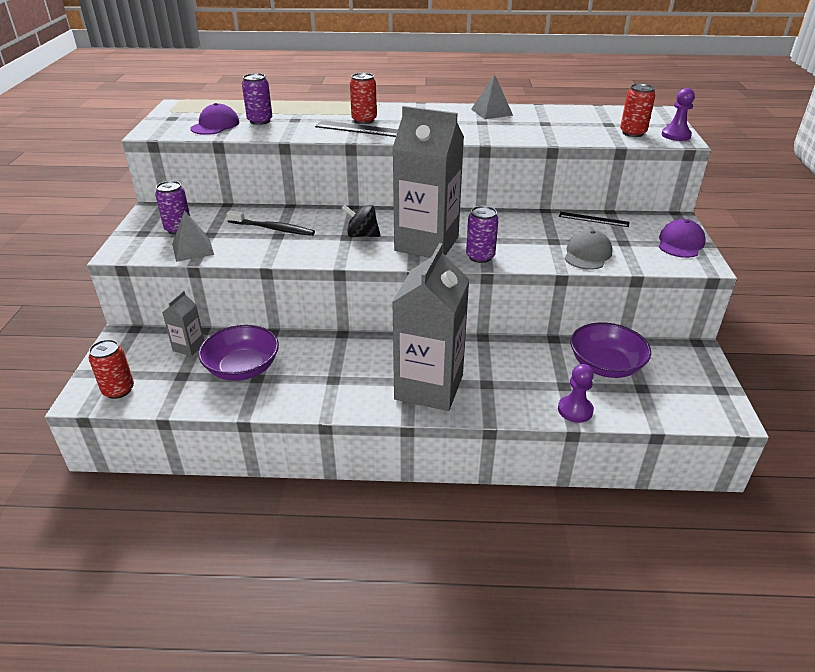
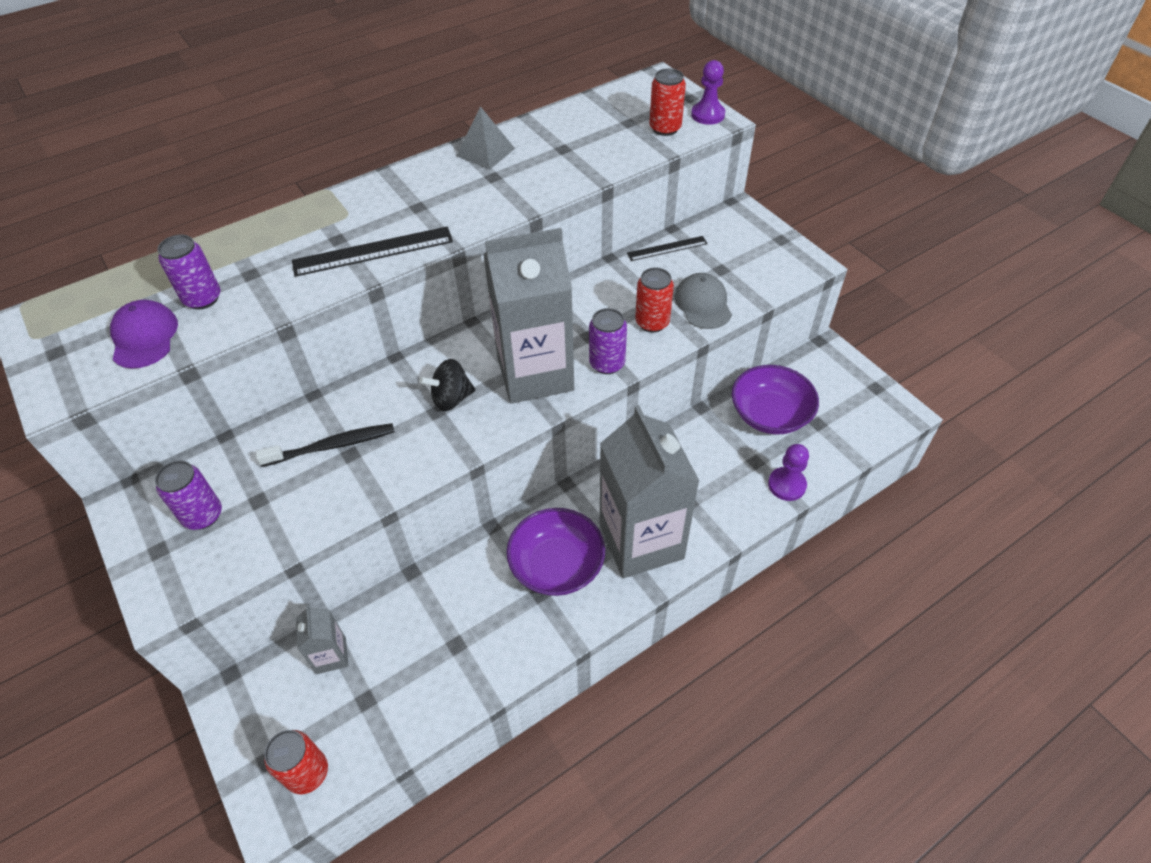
camera: 35 degrees left, 15 degrees up
(192, 249) = (261, 538): grey pyramid -> none
(242, 368) = (426, 643): purple bowl -> purple bowl (557, 565)
(364, 120) = (346, 234): red can -> red can (652, 322)
(680, 243) = (769, 244): purple cap -> none

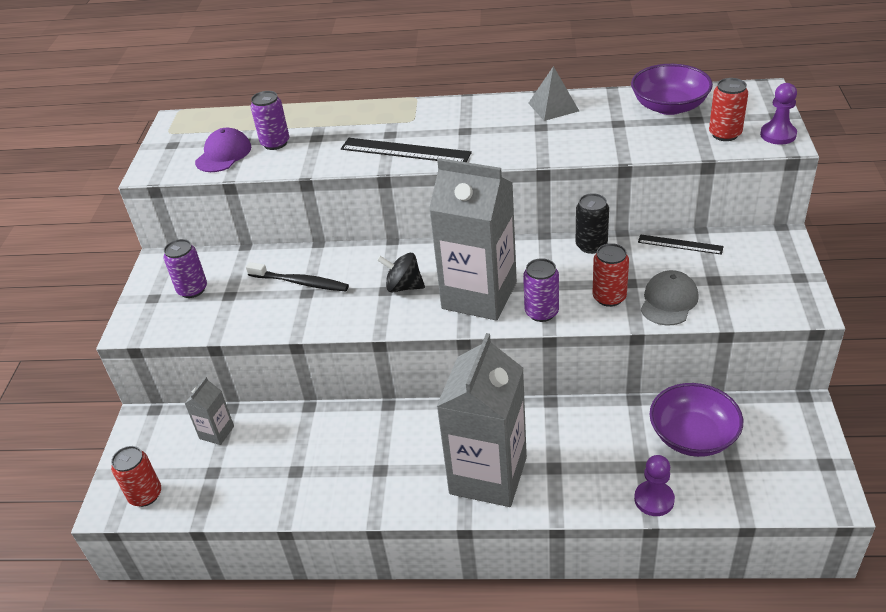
camera: 40 degrees right, 10 degrees down
(557, 565) = (409, 457): purple bowl -> purple bowl (669, 106)
(594, 280) = (591, 245): none -> black can

